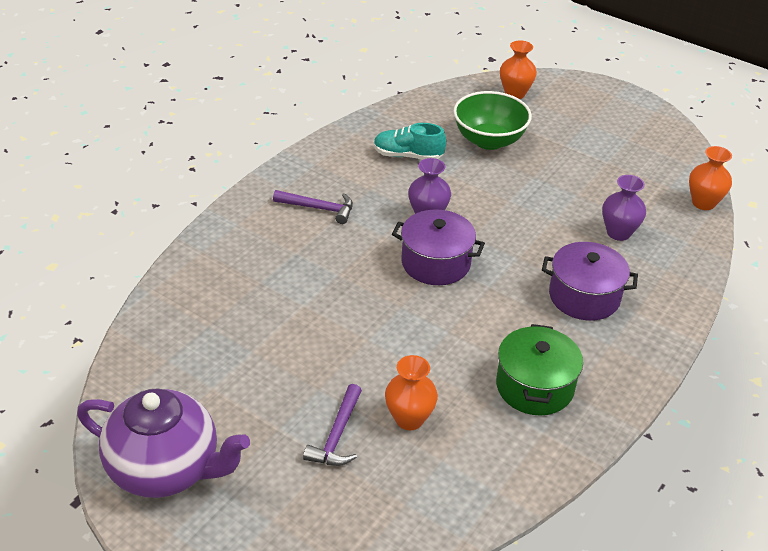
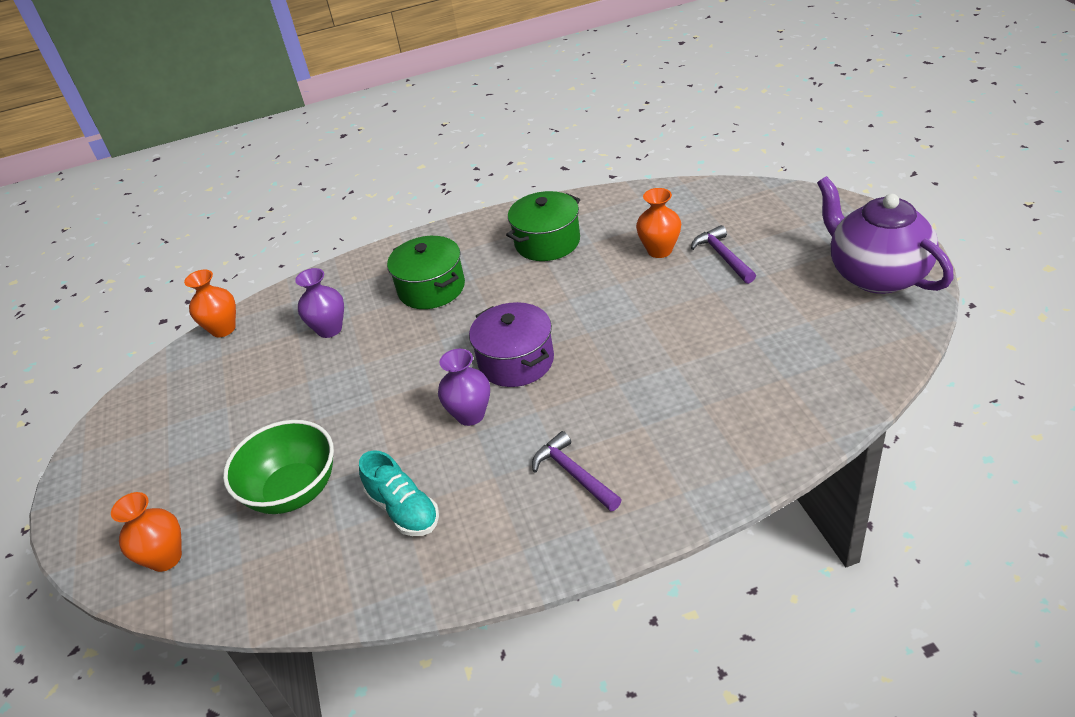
camera: 135 degrees left, 0 degrees up
(337, 435) = (723, 256): purple hammer -> purple hammer turned 75 degrees counterclockwise
(584, 296) = (431, 288): purple pot -> green pot

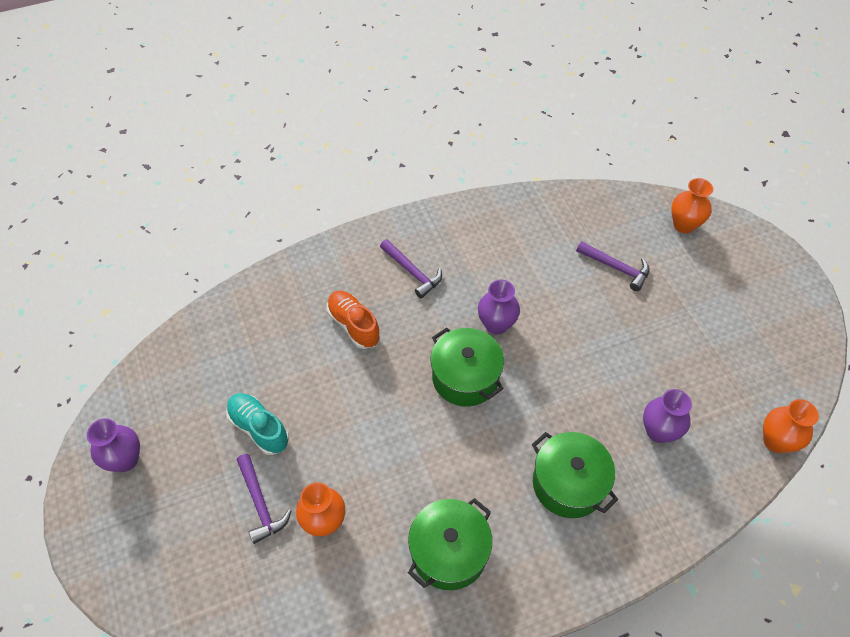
camera: 170 degrees right, 15 degrees up
(293, 491) = (616, 268): green bowl -> purple hammer
(403, 510) = (529, 251): turquoise shoe -> turquoise shoe (259, 428)
(516, 361) = (465, 377): purple pot -> green pot
(650, 406) = (354, 325): none -> orange shoe
(876, 275) = (125, 460): purple teapot -> purple vase

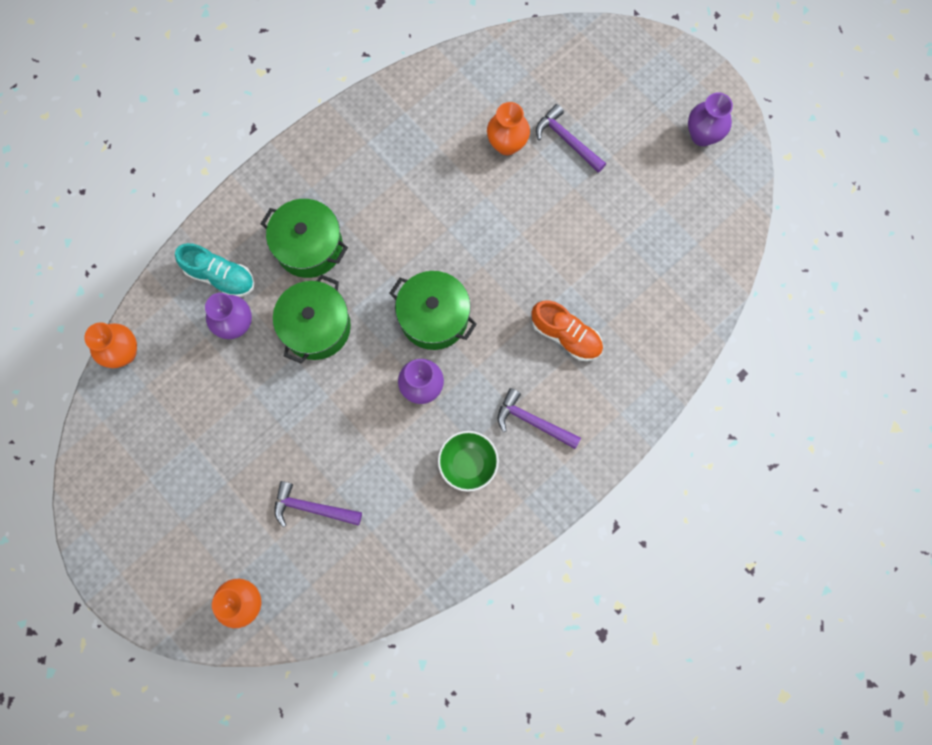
camera: 160 degrees right, 20 degrees up
(259, 428) = (603, 201): turquoise shoe -> turquoise shoe (220, 276)
(449, 552) = (394, 156): green pot -> green pot (316, 327)
(478, 260) = (468, 464): none -> green bowl

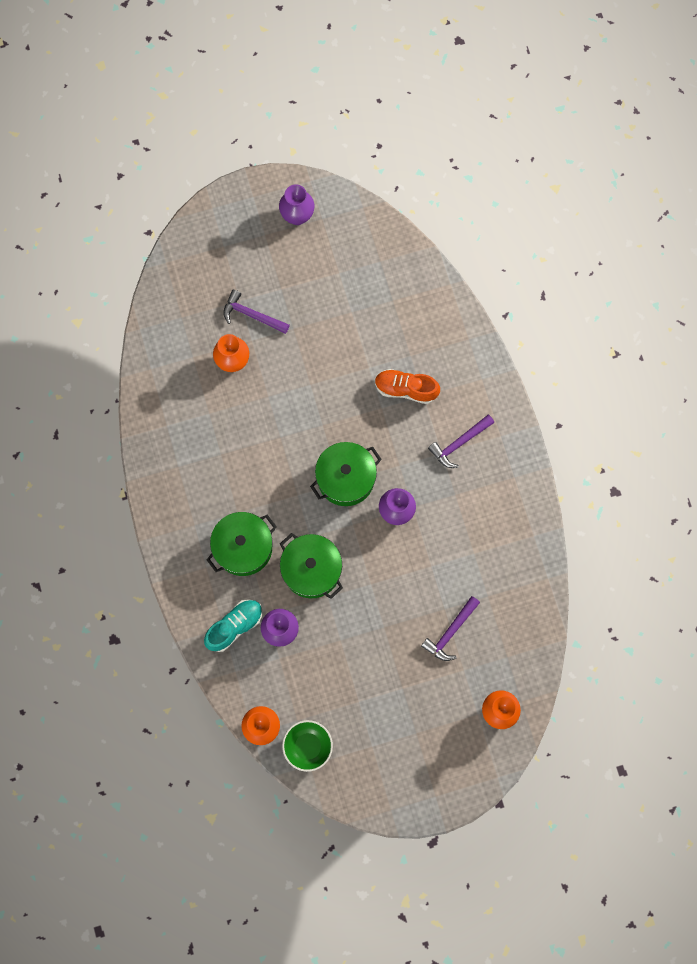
camera: 65 degrees left, 0 degrees up
(468, 464) = (469, 504): green bowl -> green bowl (308, 746)
(566, 335) = (405, 389): orange shoe -> orange shoe turned 135 degrees counterclockwise
(567, 140) = (252, 315): purple hammer -> purple hammer turned 45 degrees clockwise

